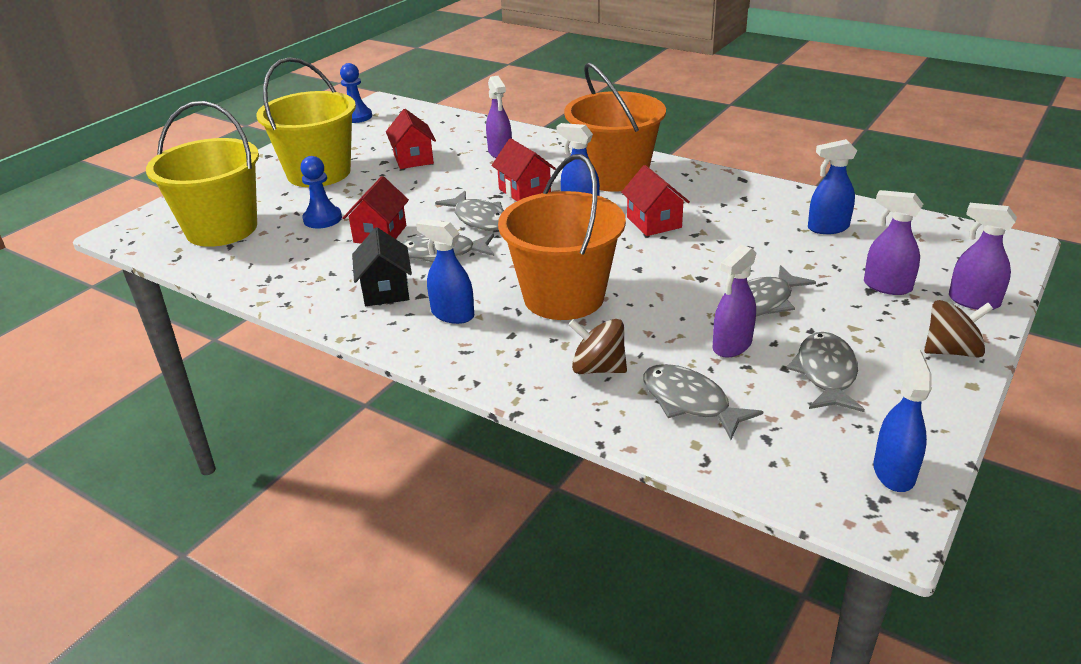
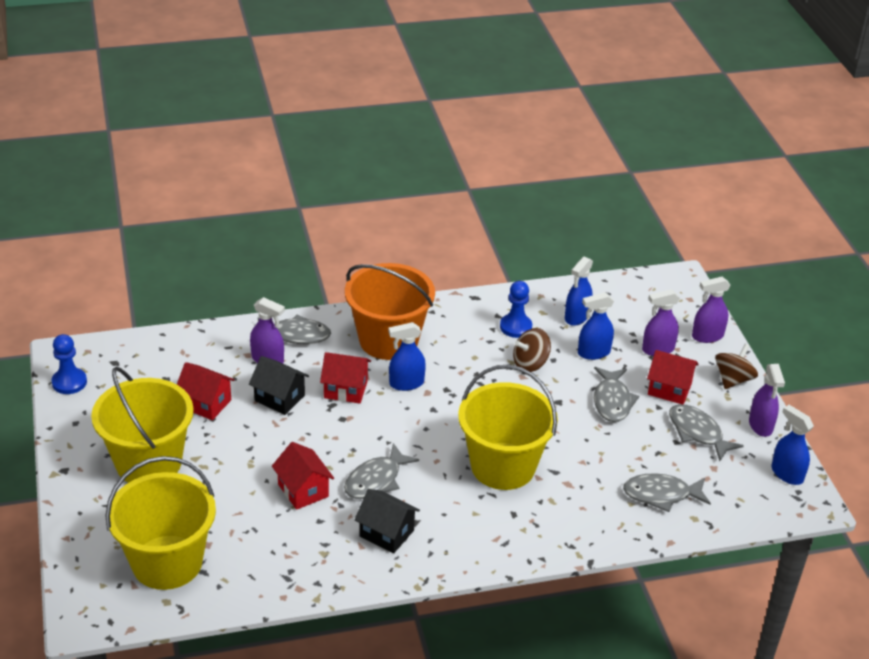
camera: 50 degrees left, 5 degrees up
(322, 219) = (234, 504): blue pawn -> blue pawn (515, 327)
(452, 314) = (457, 523): blue spray bottle -> blue spray bottle (593, 353)
(467, 176) = (279, 398): none -> black house
(479, 219) = (353, 434): grey fish -> grey fish (296, 335)
(564, 297) = (503, 466): orange bucket -> yellow bucket
(598, 368) = (591, 504): brown spinning top -> brown spinning top (530, 363)
(654, 222) = (472, 370): red house -> red house (669, 389)
(732, 345) = (635, 443): purple spray bottle -> purple spray bottle (760, 425)

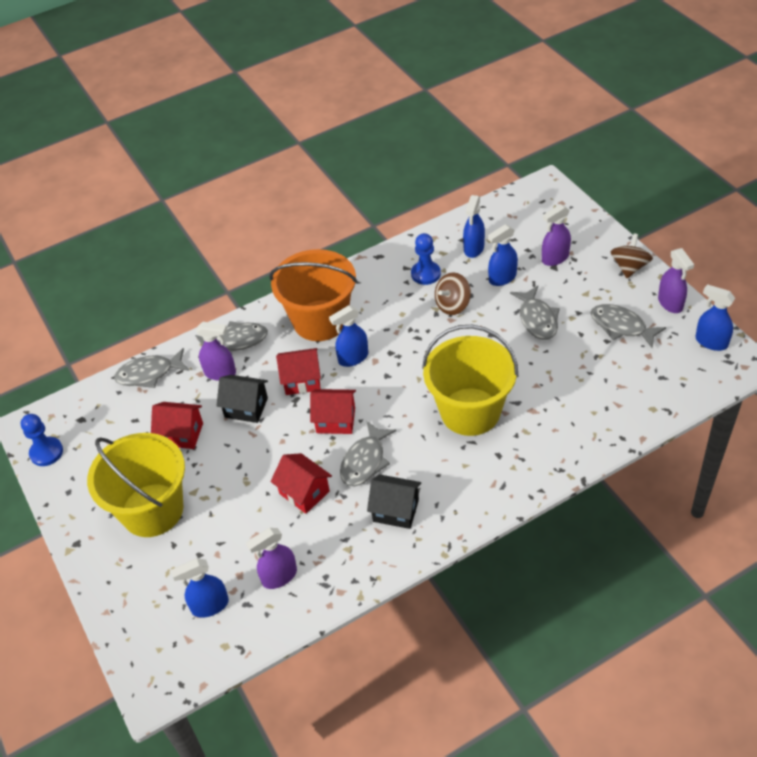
camera: 10 degrees left, 10 degrees up
(167, 562) = (210, 606): yellow bucket -> blue spray bottle
(661, 495) = (616, 395): grey fish -> grey fish (149, 374)
(669, 389) = (580, 293): red house -> red house (335, 420)
(707, 336) = (591, 233): purple spray bottle -> purple spray bottle (279, 576)

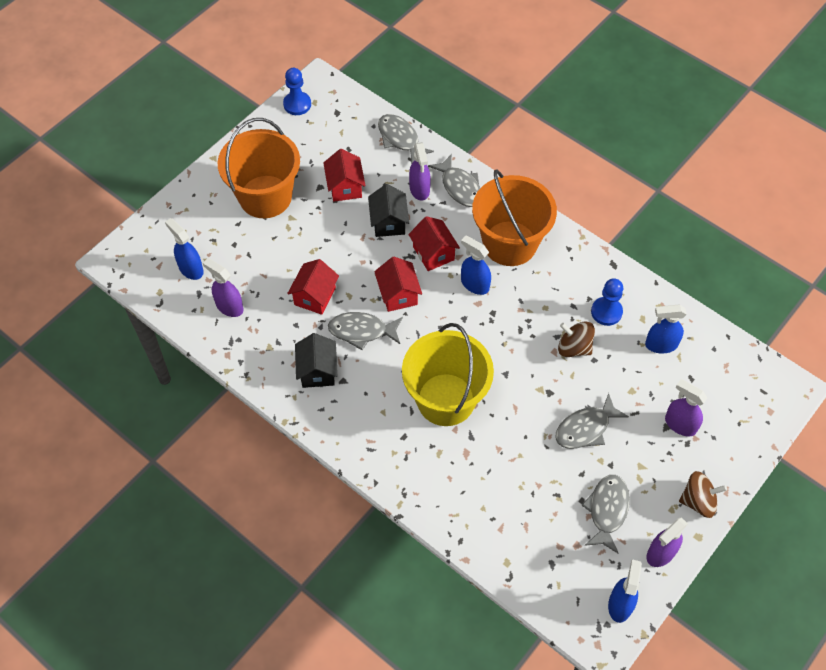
camera: 65 degrees right, 10 degrees up
(152, 510) = (265, 197): yellow bucket -> orange bucket
(502, 278) = (630, 382): blue spray bottle -> none

